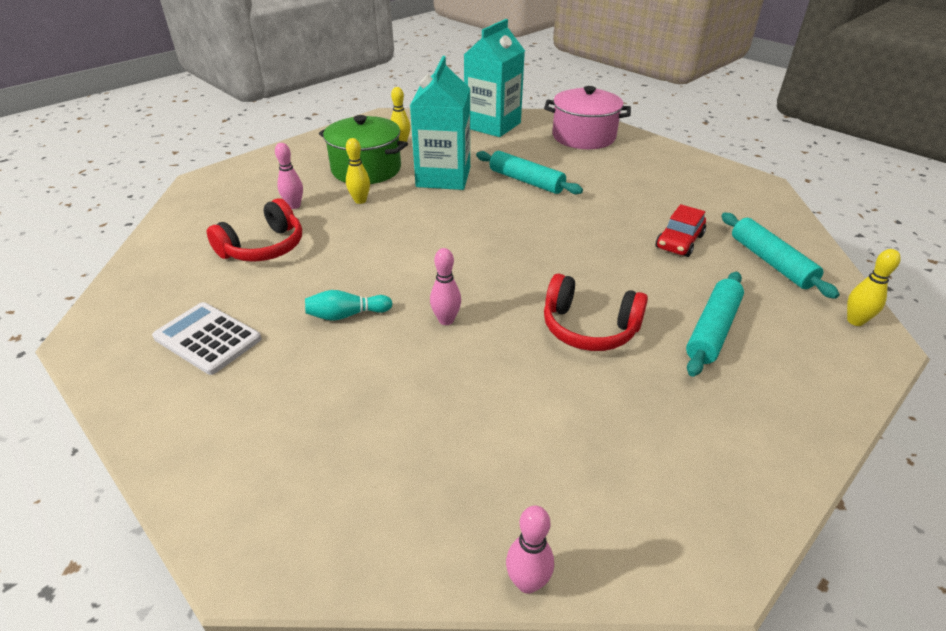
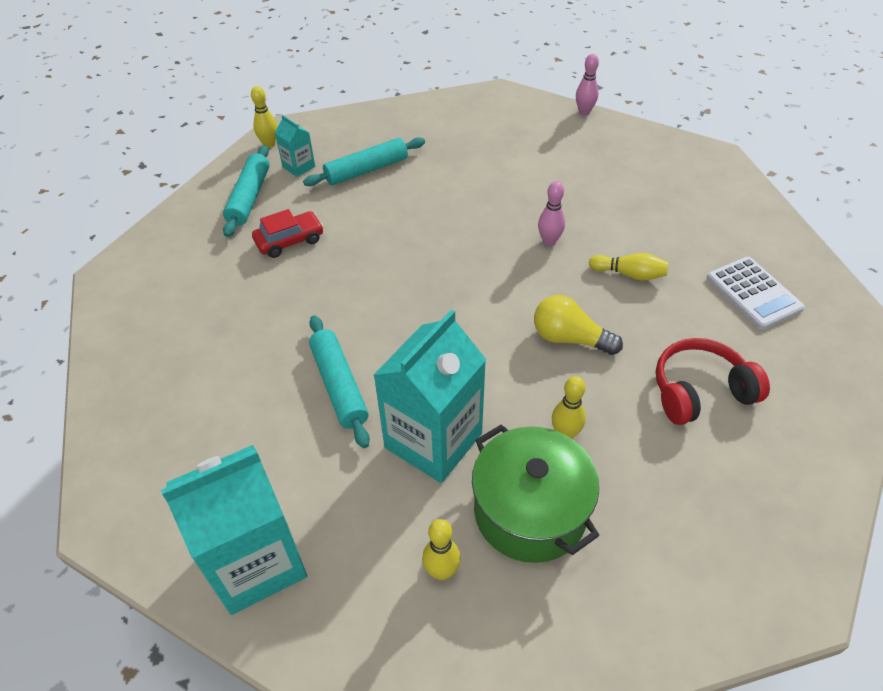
camera: 150 degrees left, 10 degrees up
(294, 206) = (655, 460): pink bowling pin -> none
(346, 315) = (629, 274): turquoise bowling pin -> yellow bowling pin
(382, 249) = (569, 338): none -> yellow light bulb
(583, 136) = (165, 455): pink pot -> none
(589, 328) = (447, 199): red headphones -> none
(782, 307) = (298, 167): none -> turquoise carton

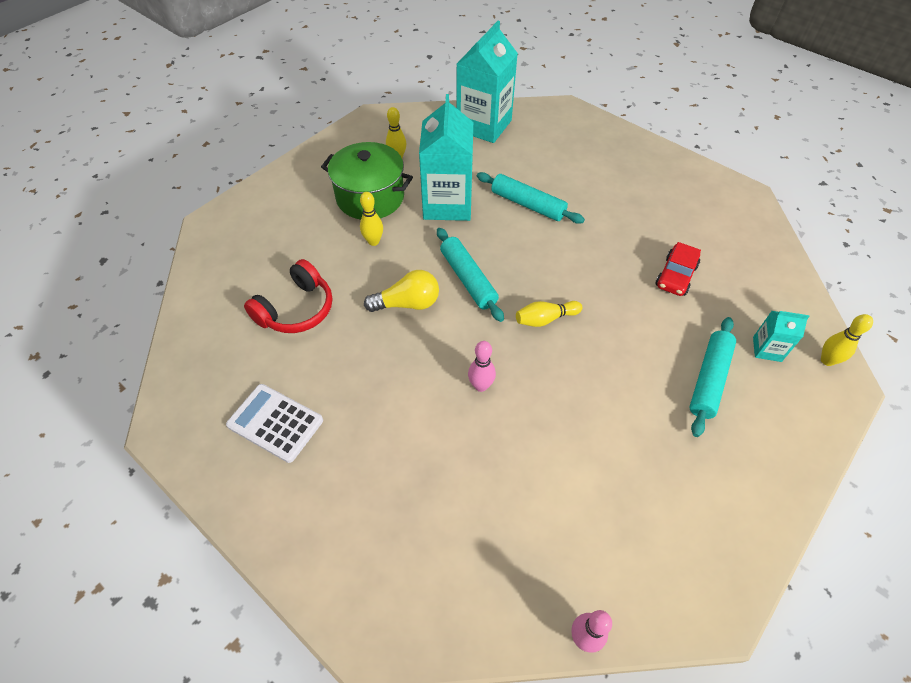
camera: 145 degrees right, 5 degrees up
(249, 197) = (756, 296): turquoise rolling pin -> turquoise rolling pin (468, 279)
(629, 274) = (392, 386): yellow bowling pin -> yellow bowling pin (545, 319)

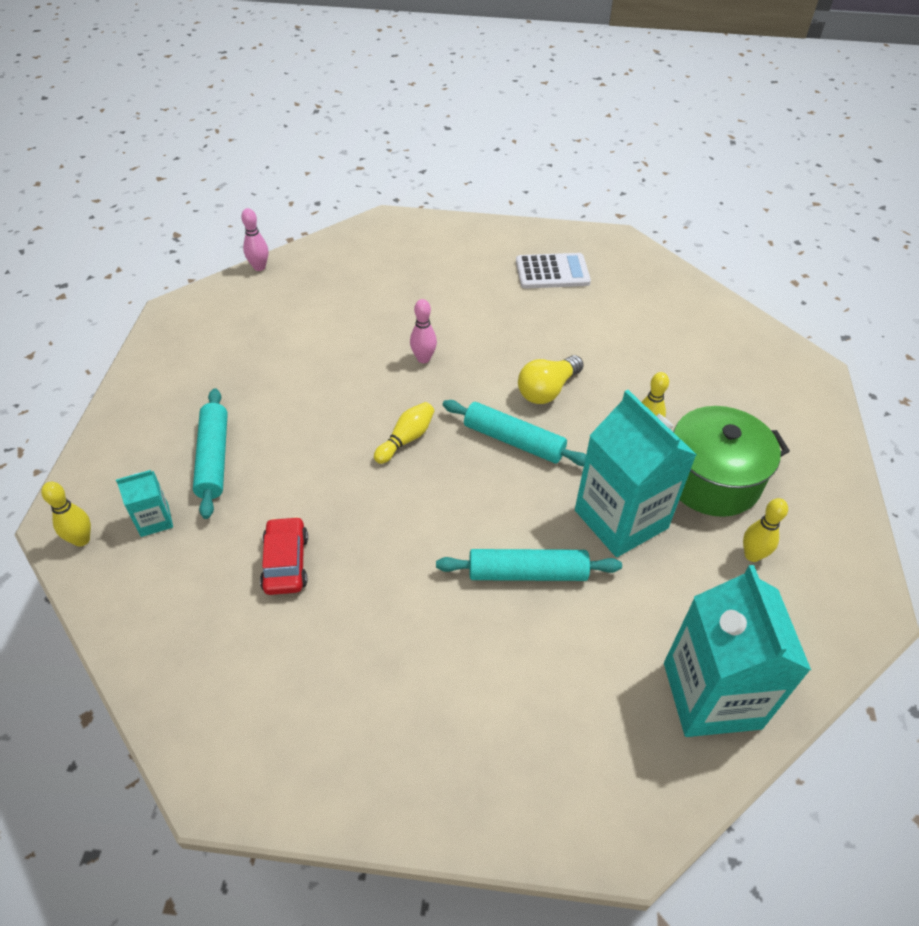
camera: 145 degrees right, 5 degrees down
(296, 309) = (633, 340): red headphones -> none

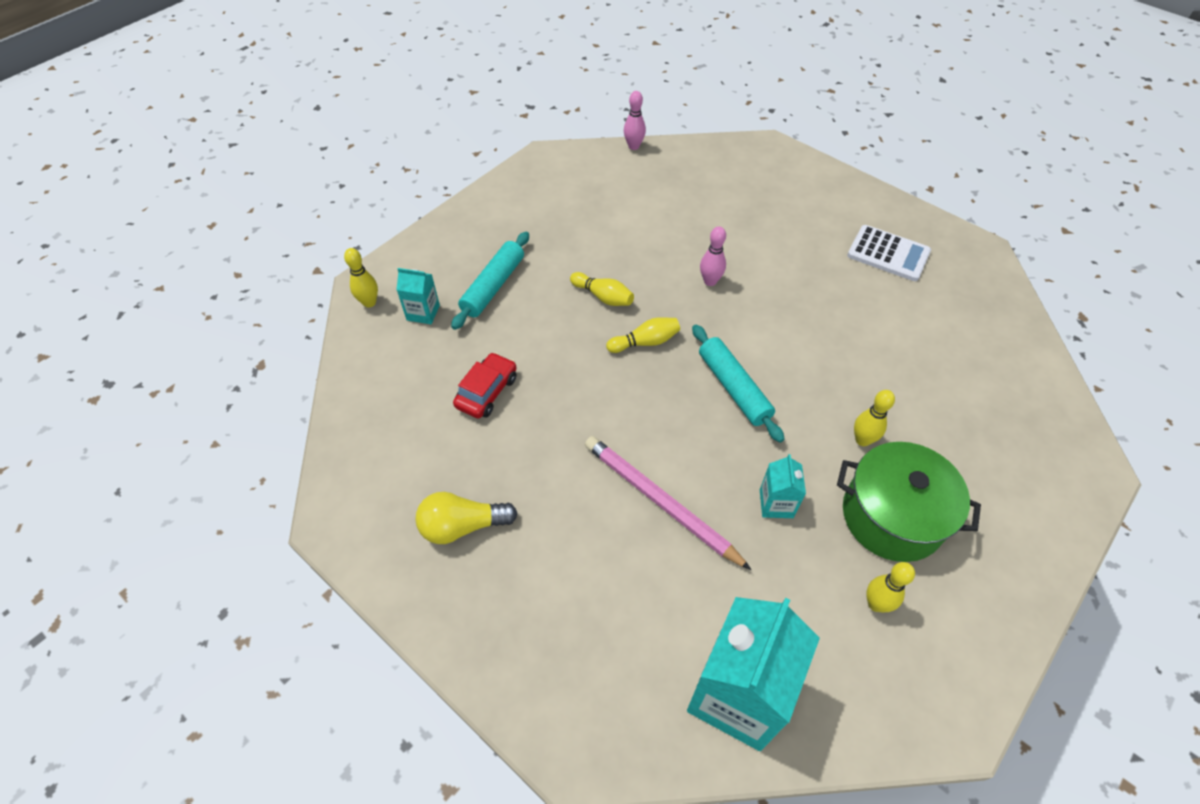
camera: 35 degrees right, 5 degrees up
(335, 417) = (603, 297): none -> yellow bowling pin
(527, 573) = (660, 502): turquoise rolling pin -> pink pencil
(547, 390) = (798, 359): yellow light bulb -> yellow light bulb (462, 526)
(621, 519) = (776, 503): turquoise carton -> turquoise carton, size x0.46

